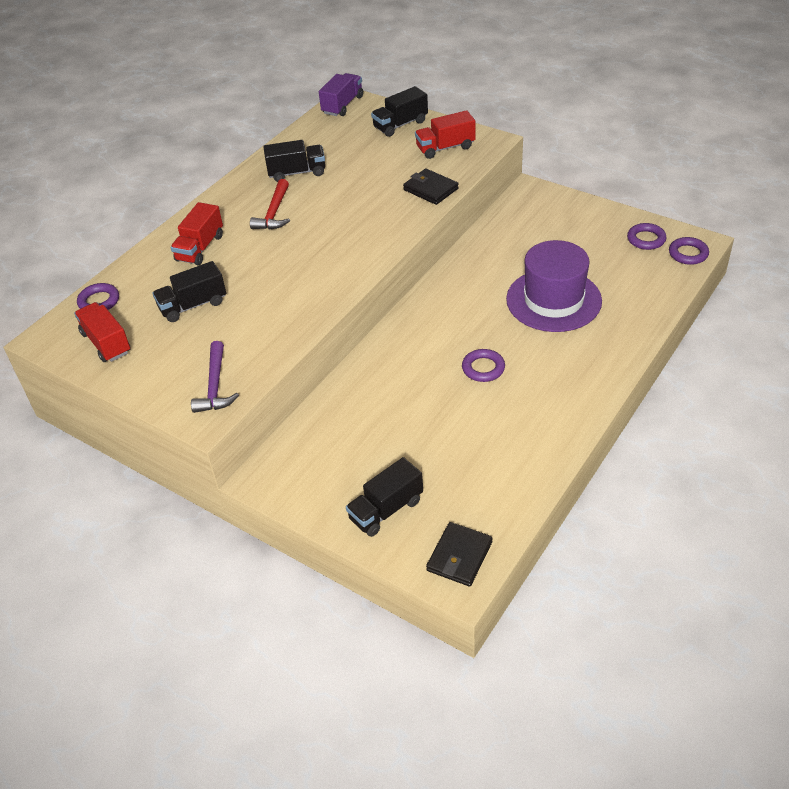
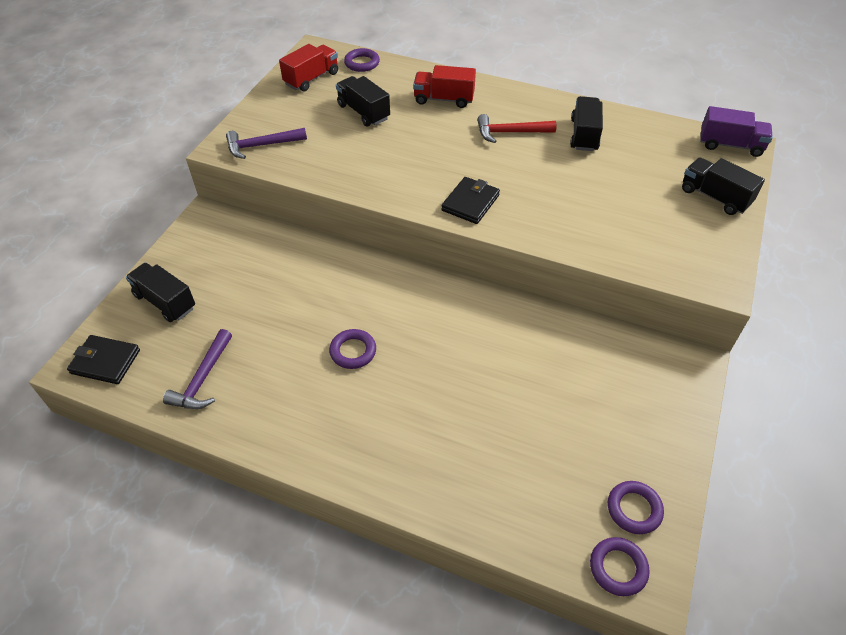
camera: 75 degrees right, 5 degrees up
(297, 172) = (584, 135): black truck -> black truck turned 150 degrees counterclockwise
(430, 189) = (593, 241): black wallet -> black wallet (470, 203)
(445, 148) = (684, 242): red truck -> none
(496, 474) = (202, 379): none -> purple hammer
(553, 300) = (478, 407): purple hat -> none

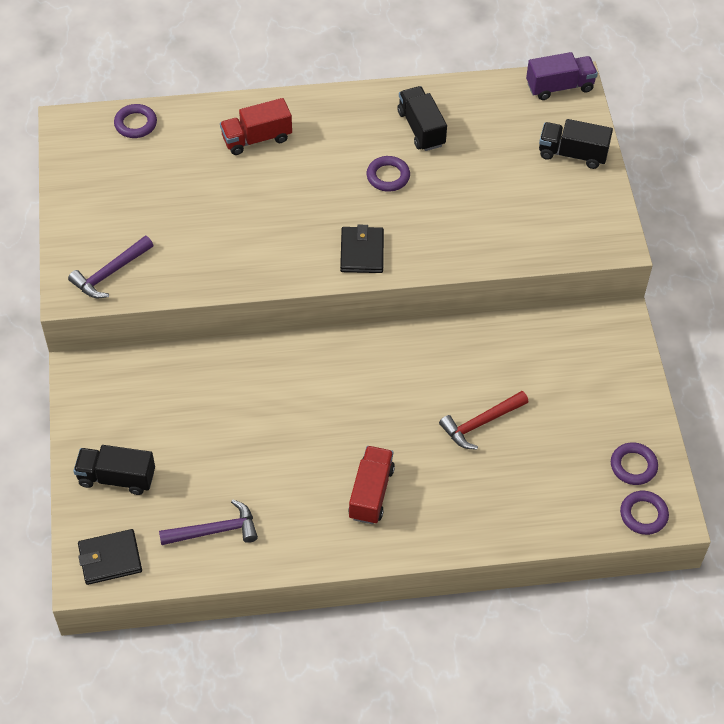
camera: 30 degrees left, 5 degrees up
(202, 379) = (215, 530): purple hammer -> purple hammer turned 90 degrees counterclockwise
(311, 78) = (96, 167): red truck -> red truck (371, 493)
(353, 351) = (331, 443): purple ring -> purple ring (388, 176)
(363, 112) = (185, 188): black truck -> none
(510, 132) = (349, 154): red hammer -> red hammer (480, 423)

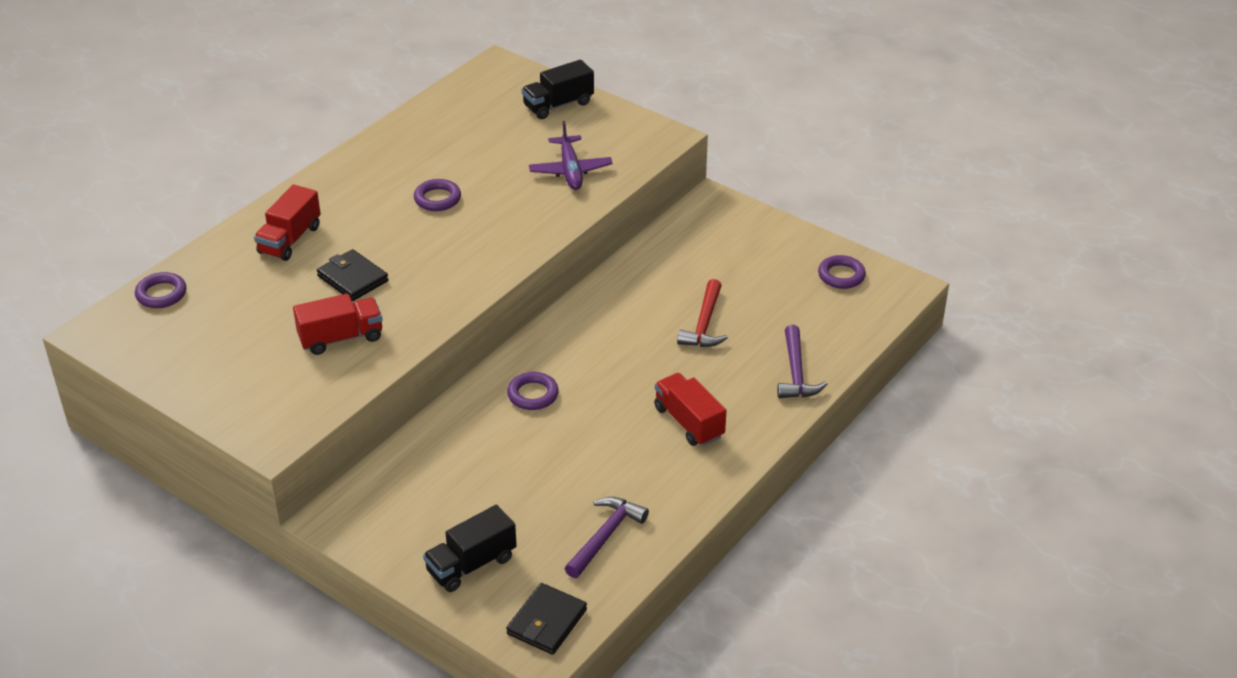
camera: 45 degrees left, 15 degrees down
(110, 273) = (289, 405): purple hammer -> purple hammer (796, 373)
(197, 245) = (341, 338): none -> red truck
(362, 252) = (487, 256): black wallet -> black wallet (353, 278)
(421, 128) = (420, 155): black truck -> none
(508, 221) = (570, 170): none -> purple plane
(559, 87) = (490, 72): purple truck -> none
(643, 515) = (888, 298): purple ring -> purple ring (533, 394)

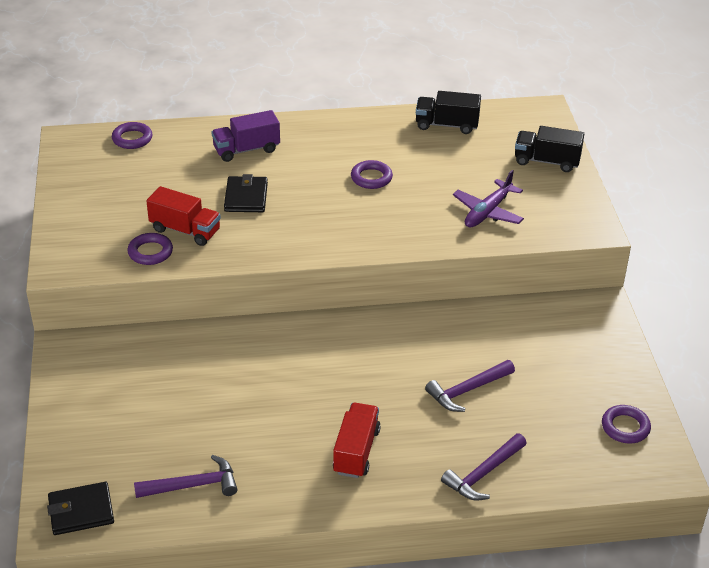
camera: 45 degrees right, 0 degrees up
(290, 240) = (246, 149): red truck -> purple truck
(471, 564) = (93, 438): black truck -> black truck (447, 125)
(533, 394) = (284, 356): purple ring -> purple ring (150, 252)
(704, 324) = (467, 390): red hammer -> purple hammer

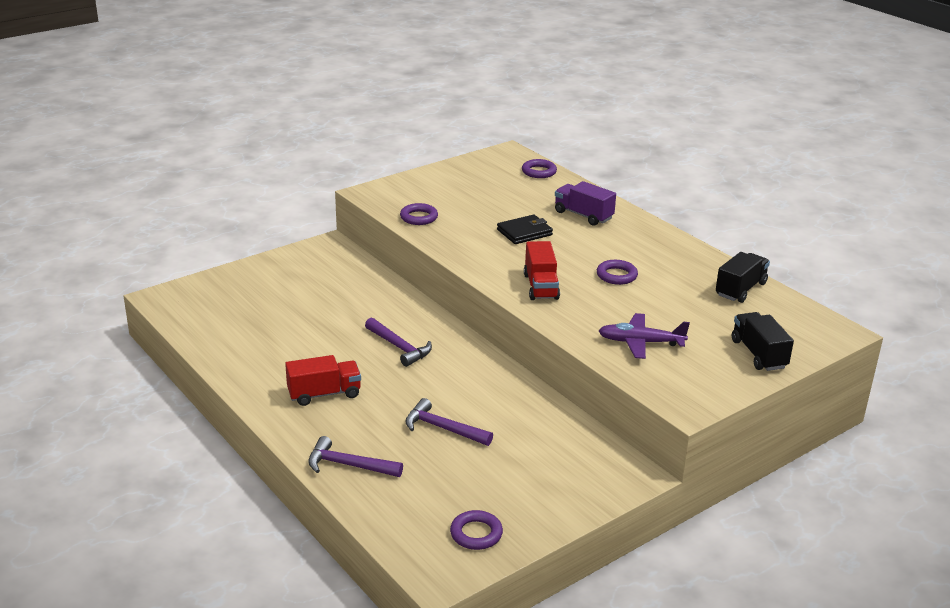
camera: 60 degrees right, 10 degrees down
(81, 511) = (180, 302): black wallet -> none
(185, 230) = (457, 222): red truck -> red truck (541, 286)
(193, 485) = (235, 335): purple hammer -> purple hammer (399, 347)
(447, 125) = (740, 289): black truck -> black truck turned 60 degrees clockwise

